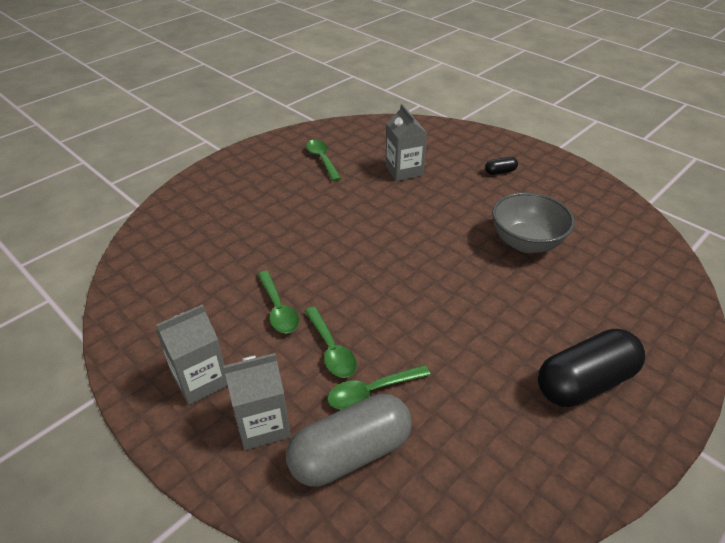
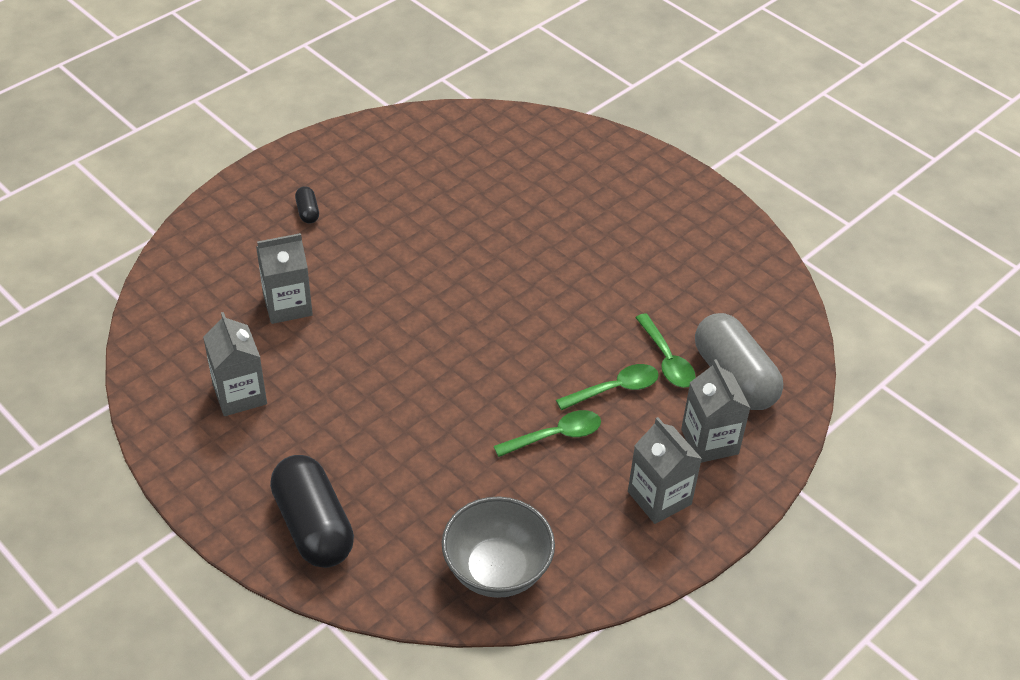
camera: 90 degrees left, 5 degrees up
(322, 159) = (239, 394): green spoon -> grey carton
(526, 242) = (454, 215): grey bowl -> grey bowl (497, 569)
(584, 382) = (648, 214): black capsule -> black capsule (313, 526)

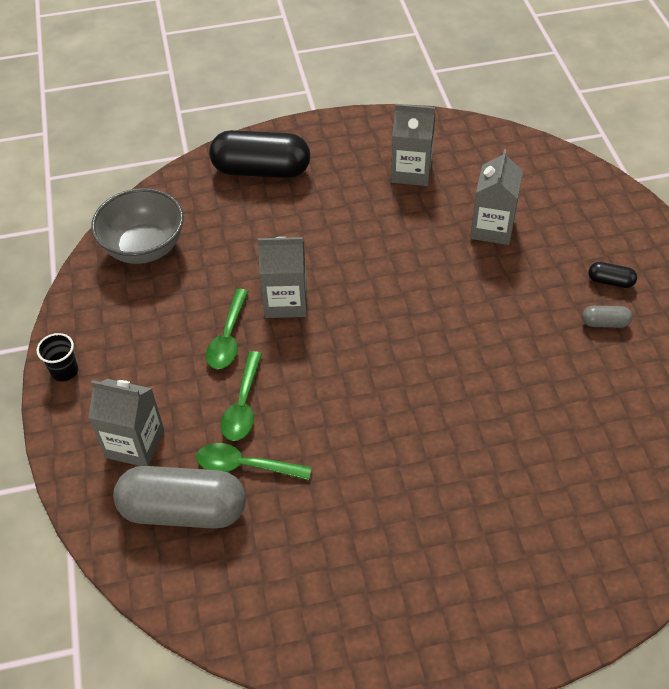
camera: 125 degrees right, 5 degrees up
(359, 203) = (605, 323): none -> grey capsule
(659, 498) = (115, 374): grey carton -> grey carton (286, 301)
(687, 540) = (64, 371): none -> black cup

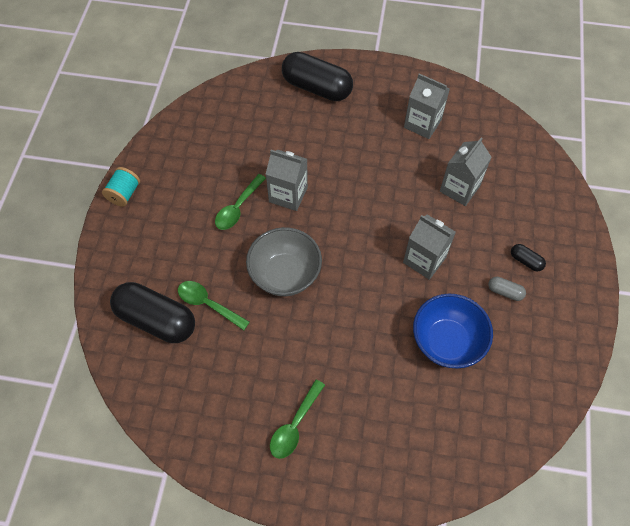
camera: 20 degrees right, 10 degrees up
(64, 371) = (124, 194): black cup -> turquoise spool
(135, 444) = (146, 262): grey carton -> grey carton (424, 260)
(144, 248) = (212, 121): grey bowl -> grey bowl (285, 274)
(183, 510) = (156, 319): grey capsule -> black capsule
(243, 405) = (226, 260): green spoon -> green spoon (295, 425)
(568, 402) = (447, 342): none -> blue bowl

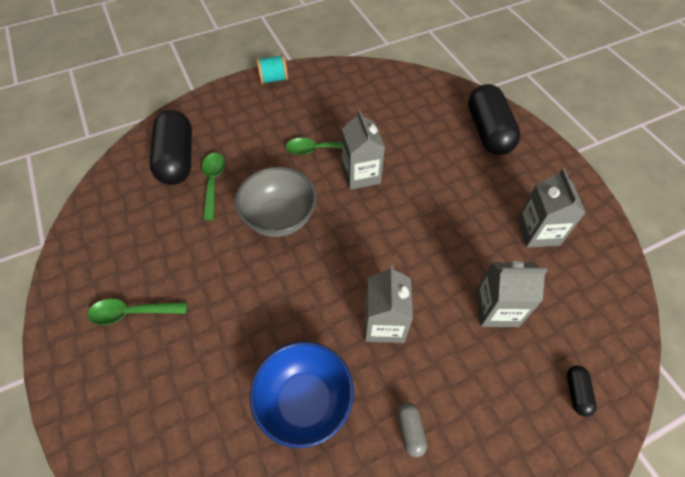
camera: 55 degrees right, 5 degrees down
(525, 261) = (468, 433): black capsule -> black capsule (576, 393)

